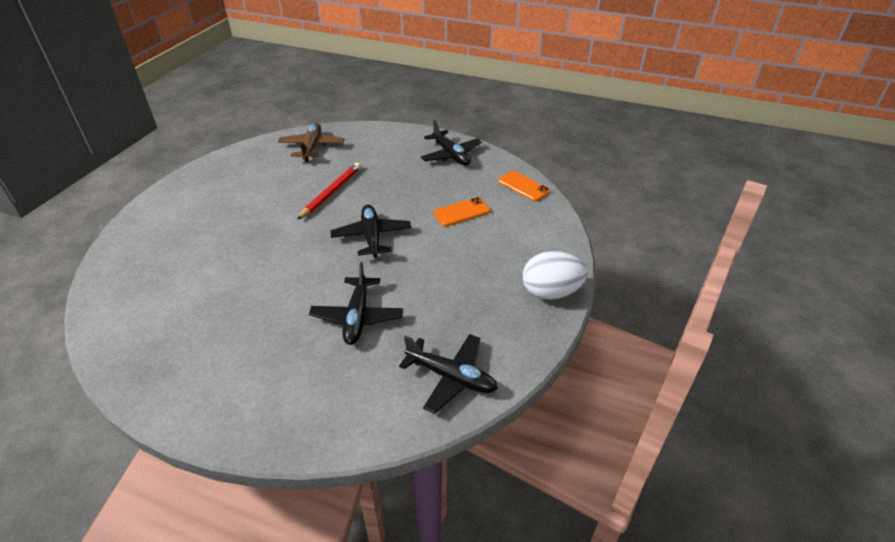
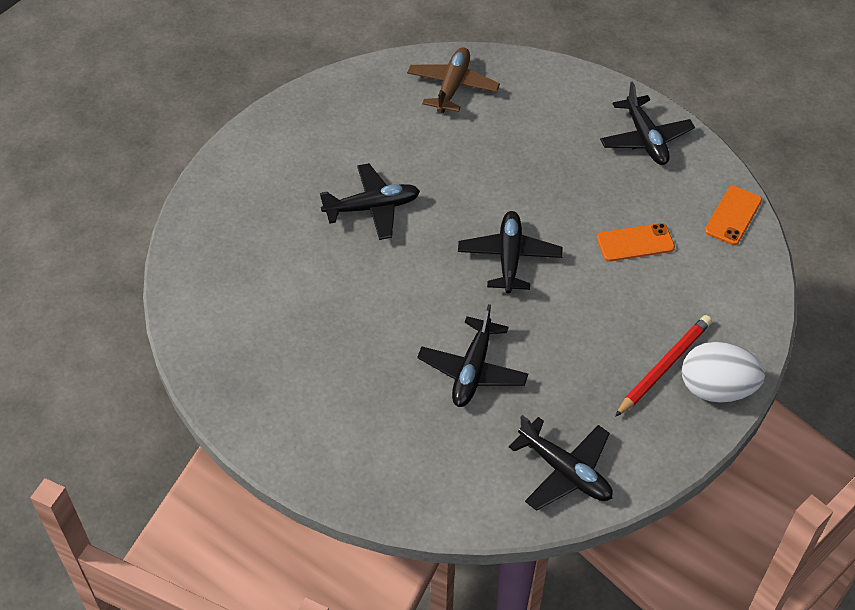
camera: 15 degrees right, 10 degrees up
(261, 224) = (372, 208): none -> black plane
(331, 192) = (468, 174): red pencil -> red pencil (664, 367)
(523, 186) = (733, 216): orange phone -> orange phone turned 60 degrees clockwise

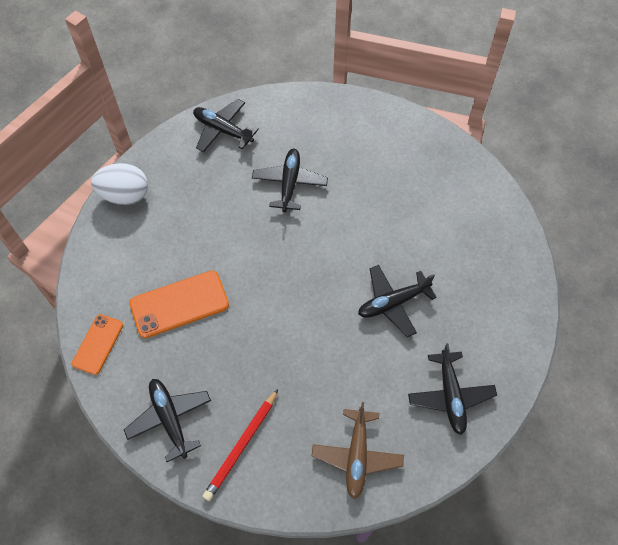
camera: 170 degrees right, 10 degrees up
(509, 258) = (276, 274): black plane -> black plane (450, 395)
(635, 243) = (179, 304): orange phone -> orange phone, size x1.59
(664, 367) = (160, 206): red pencil -> red pencil (241, 446)

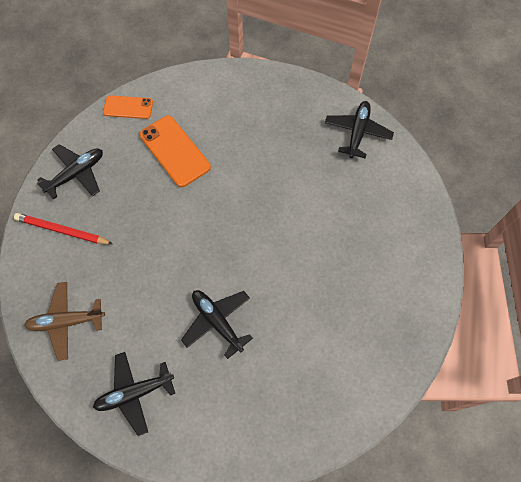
camera: 75 degrees right, 5 degrees up
(125, 195) = (264, 82): white egg -> none
(289, 183) = (318, 202): black plane -> none

